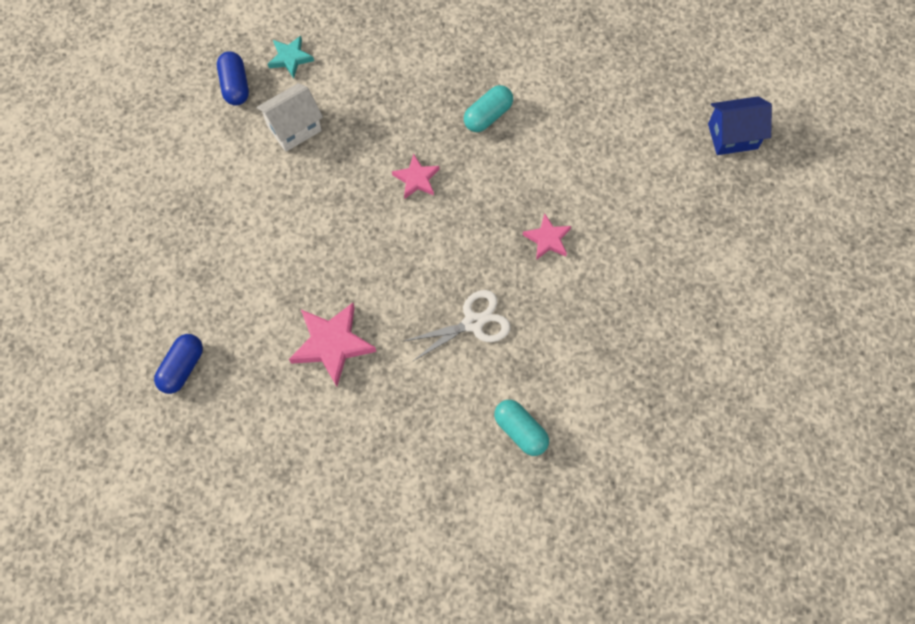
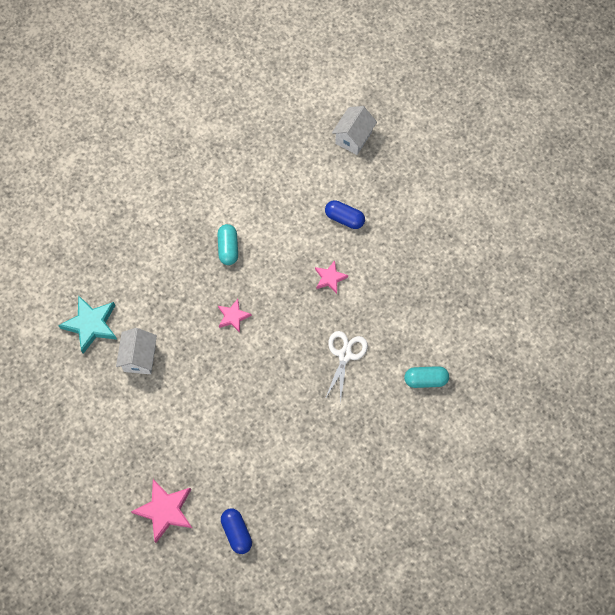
camera: 50 degrees left, 0 degrees up
(235, 85) = (80, 369): blue capsule -> blue capsule (344, 218)
(290, 58) = (91, 325): turquoise star -> turquoise star, size x1.69
(332, 344) = (293, 439): pink star -> pink star (165, 510)
(732, 136) = (353, 138): blue house -> white house

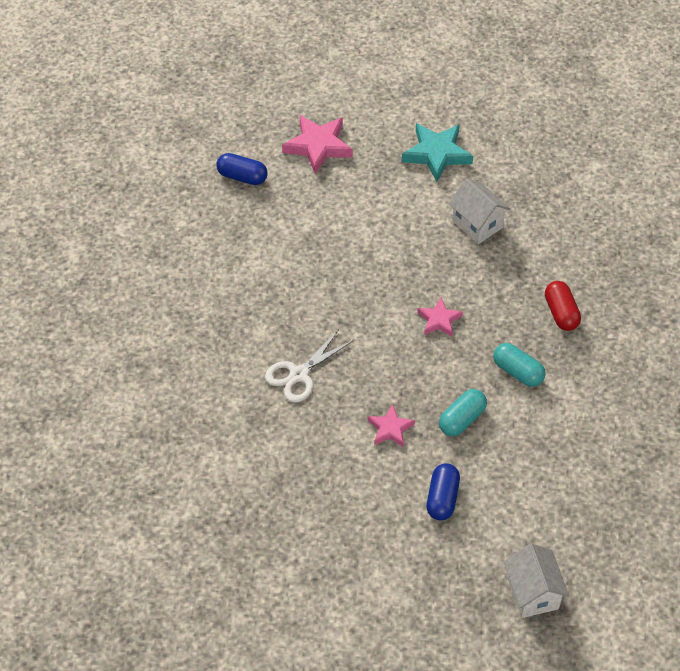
camera: 135 degrees right, 15 degrees down
(91, 325) = (550, 213): turquoise star -> turquoise star (437, 154)
(164, 259) = (561, 313): none -> red capsule
(344, 218) = (442, 498): blue capsule -> blue capsule turned 60 degrees counterclockwise
(345, 355) = (299, 374): white scissors -> white scissors turned 75 degrees clockwise
(425, 379) = (199, 417): turquoise capsule -> turquoise capsule (462, 419)

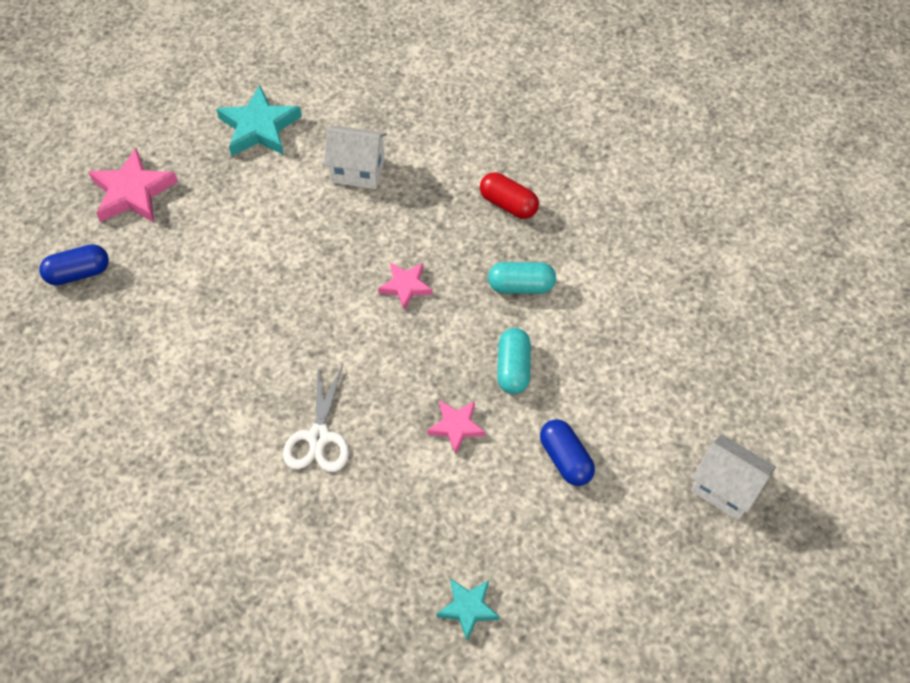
camera: 40 degrees left, 5 degrees up
(297, 538) = (468, 608): none -> turquoise star

